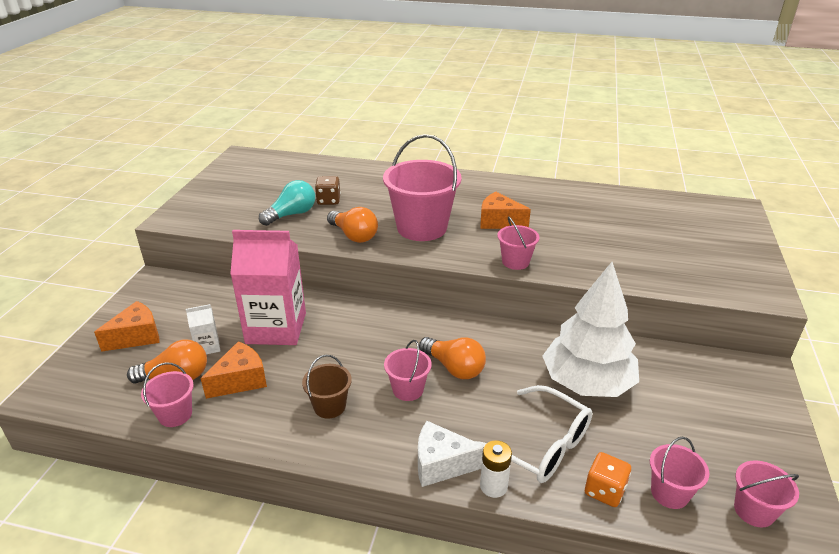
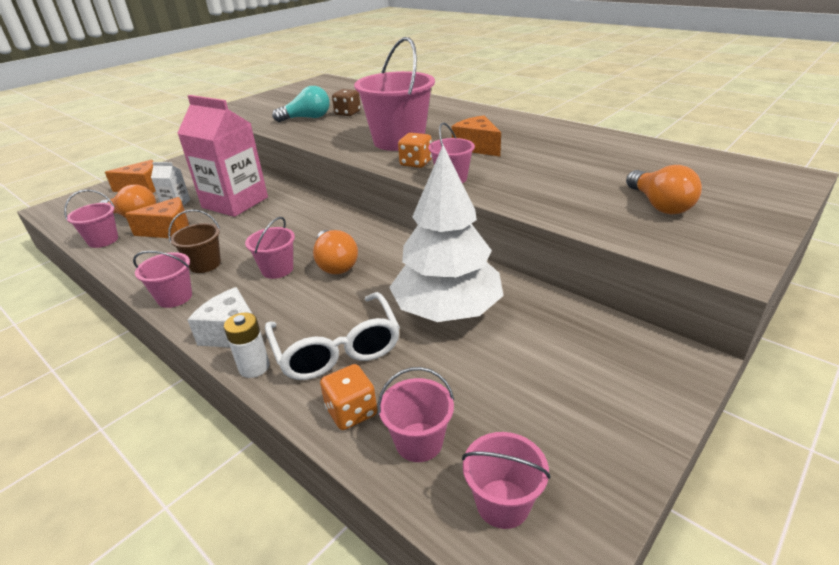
camera: 30 degrees right, 0 degrees up
(342, 450) = (174, 297): none -> pink bucket
(354, 235) = (335, 138): orange light bulb -> orange light bulb (659, 205)
(466, 251) = (416, 163): none -> orange dice

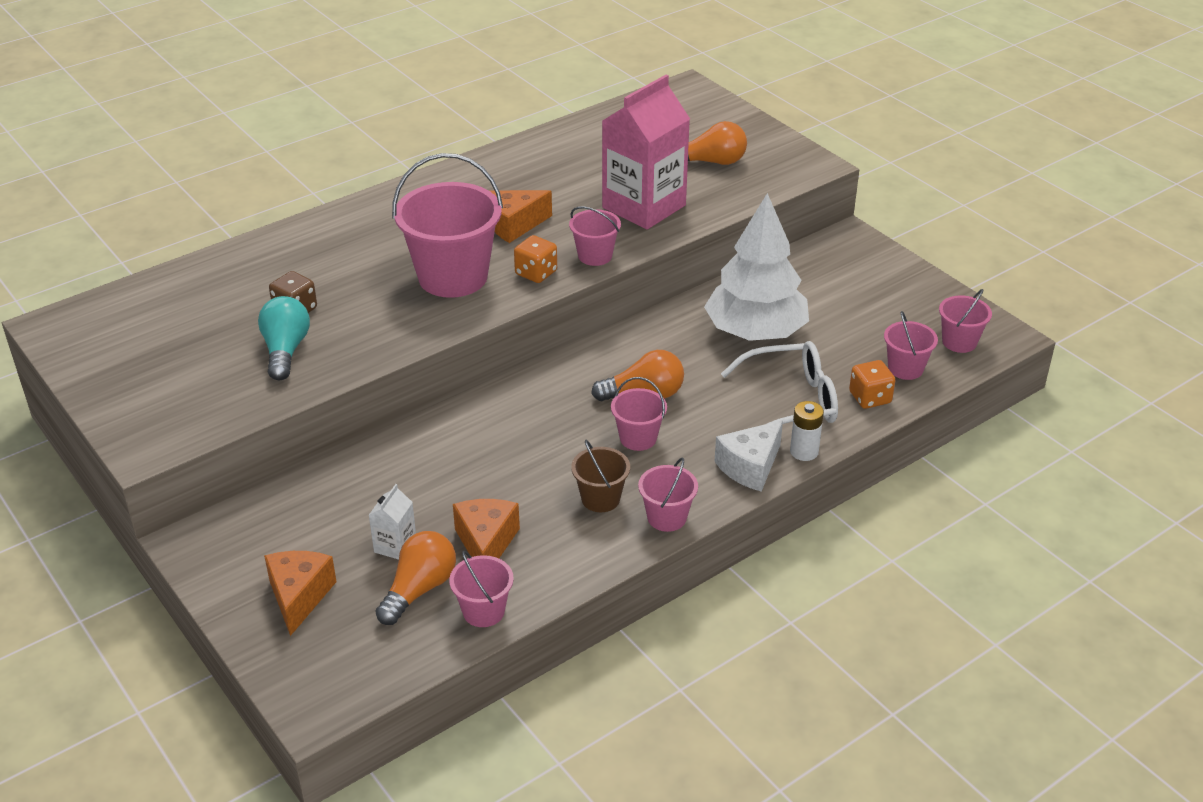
camera: 80 degrees left, 5 degrees up
(235, 202) = (429, 481): pink carton -> pink carton (644, 206)

